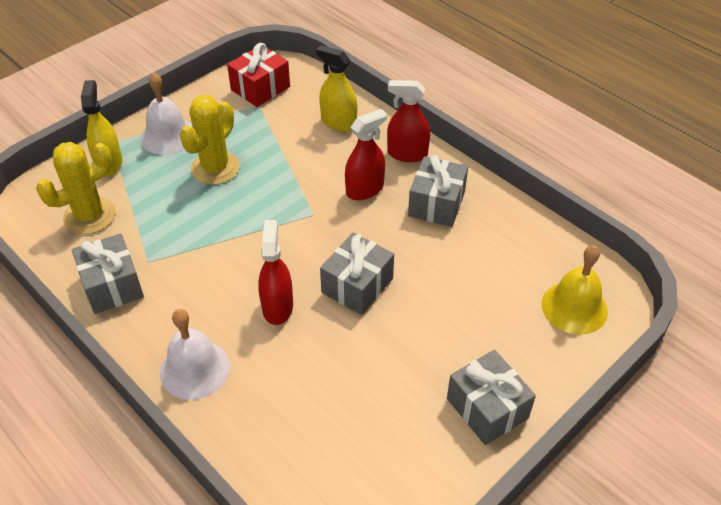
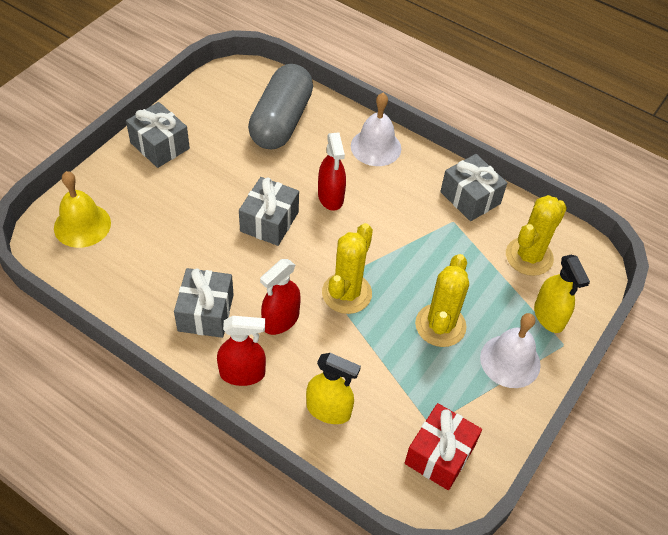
camera: 165 degrees right, 5 degrees up
(294, 204) = (346, 293): none -> yellow cactus
(312, 429) = (281, 121): none -> grey capsule

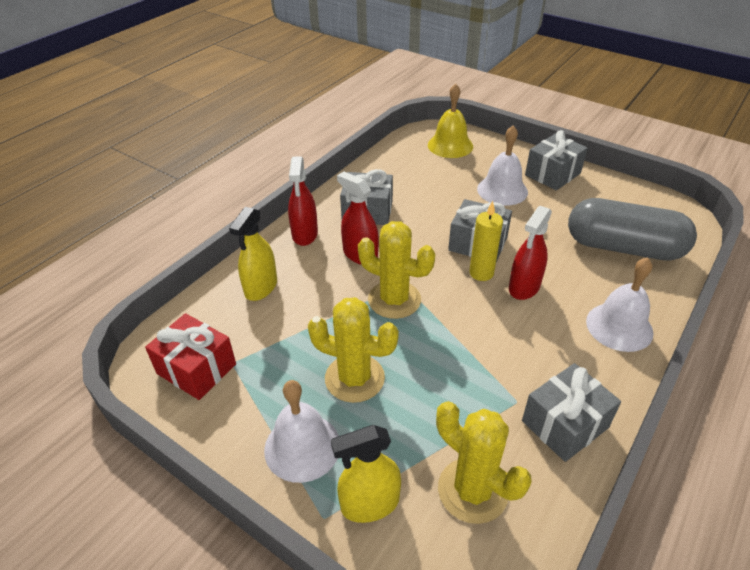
camera: 95 degrees right, 10 degrees down
(182, 190) = (502, 190): none -> white bell
(311, 224) = (481, 273): none -> yellow candle
(330, 197) = (524, 287): red spray bottle -> red spray bottle turned 45 degrees counterclockwise

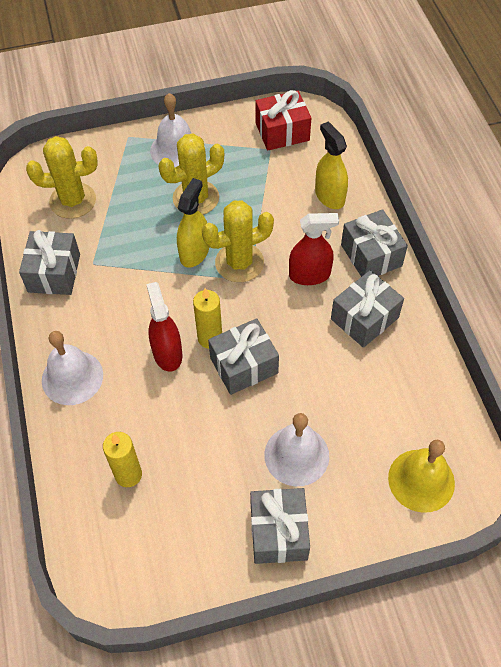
camera: 130 degrees right, 15 degrees up
(305, 234) = (371, 255): red spray bottle -> grey gift
(370, 504) = (114, 157): yellow spray bottle -> yellow spray bottle (194, 252)
(623, 247) = (128, 475): grey capsule -> yellow candle

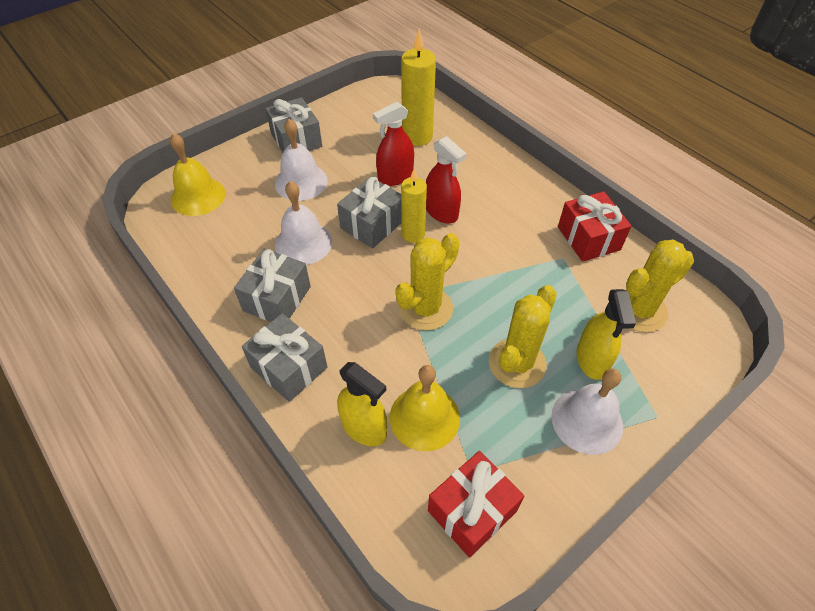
camera: 155 degrees right, 5 degrees down
(54, 273) = (588, 238): grey gift -> red gift
(72, 377) = (503, 174): white bell -> white bell (303, 243)
(128, 475) = (417, 136): yellow candle -> yellow candle, size x1.50
(194, 252) = (477, 302): yellow spray bottle -> yellow spray bottle (592, 360)
(284, 188) = (424, 417): none -> yellow bell
(309, 275) = (348, 321): red spray bottle -> red spray bottle (395, 177)

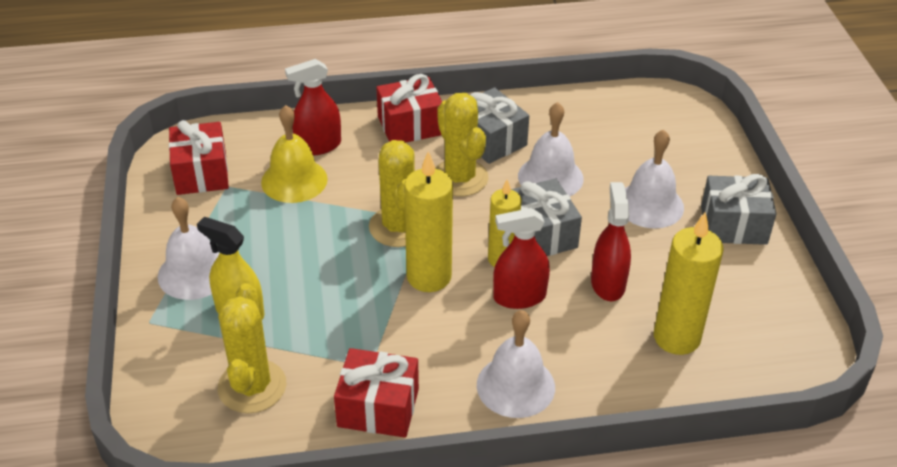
camera: 120 degrees right, 10 degrees down
(198, 196) = (674, 128): yellow bell -> none
(289, 367) = (410, 125): grey gift -> red gift
(364, 427) = (318, 146): yellow spray bottle -> red spray bottle
(462, 265) = (429, 277): none -> yellow candle
(513, 186) = (515, 386): none -> white bell
(517, 363) = (286, 258): yellow cactus -> yellow cactus (459, 178)

